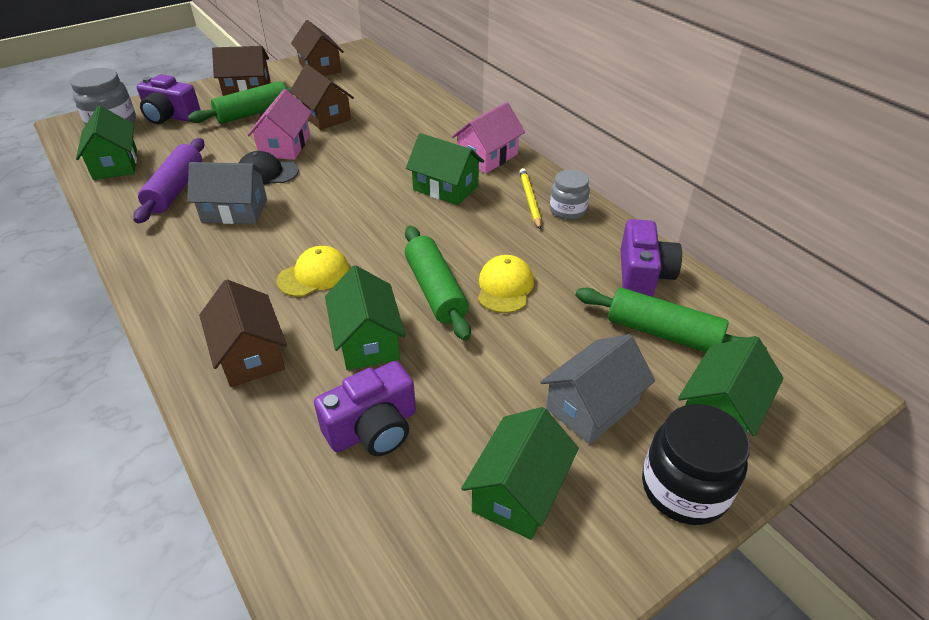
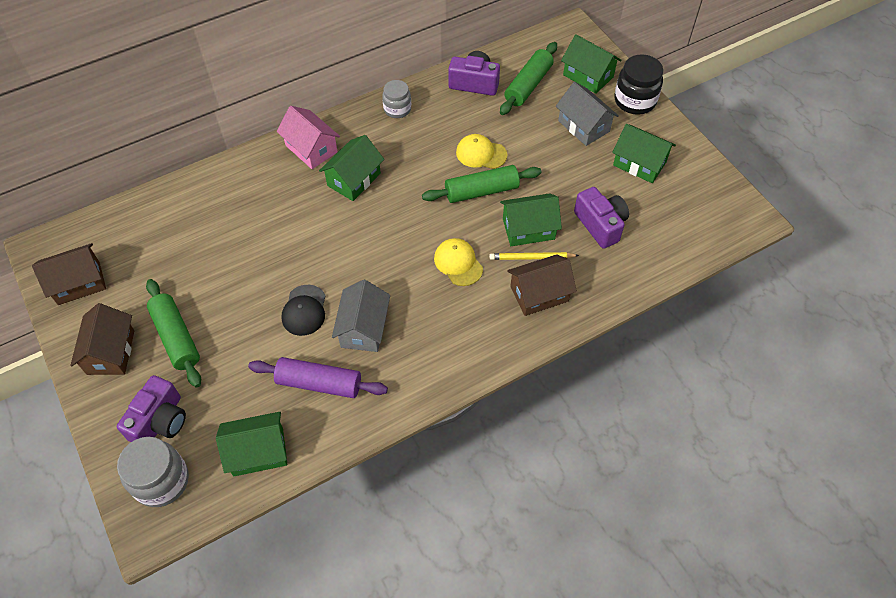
camera: 85 degrees left, 15 degrees up
(285, 146) = (256, 301): pink house -> none
(324, 116) = (202, 271): brown house -> none
(530, 200) = (380, 129): yellow pencil -> yellow pencil (531, 257)

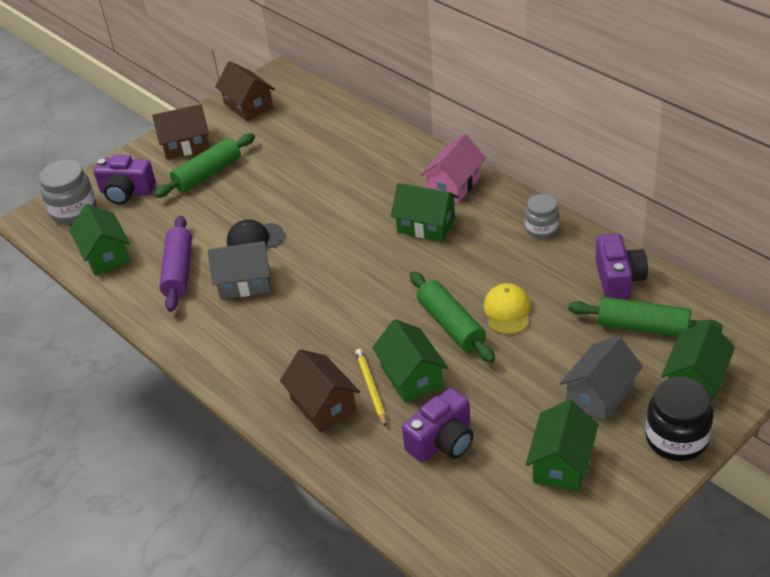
camera: 80 degrees right, 15 degrees down
(458, 263) = (344, 330): yellow cap -> none

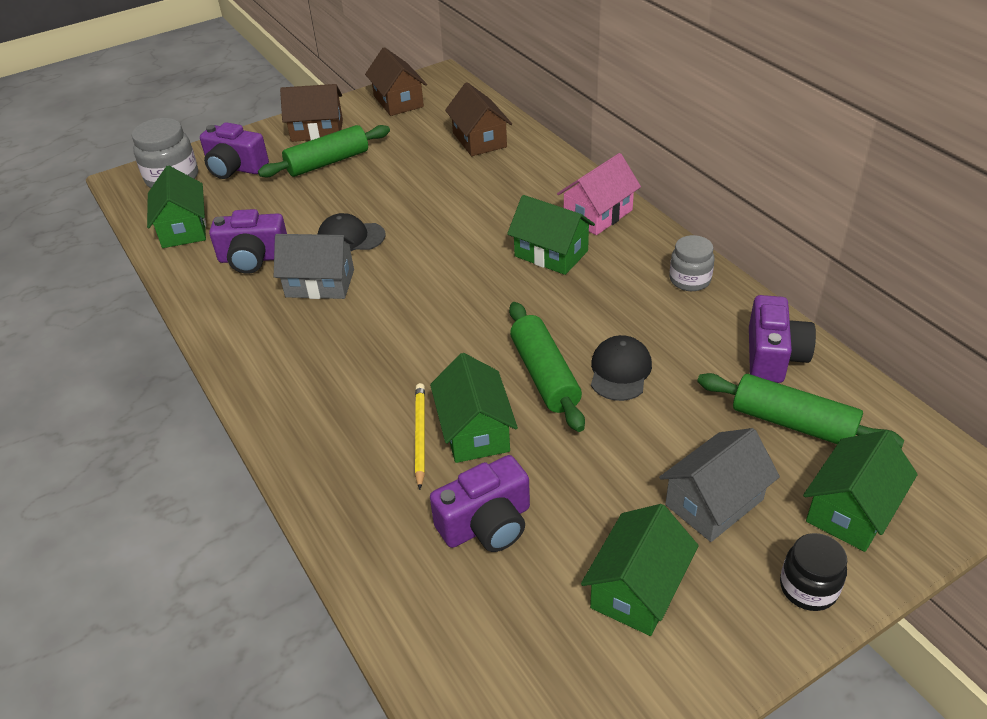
camera: 10 degrees right, 0 degrees up
(179, 271) = (253, 258): purple rolling pin -> purple camera
(323, 405) = (354, 446): brown house -> brown house (479, 140)
(507, 311) = (620, 371): yellow cap -> black cap
(676, 439) = (808, 588): black jar -> black jar, size x0.65

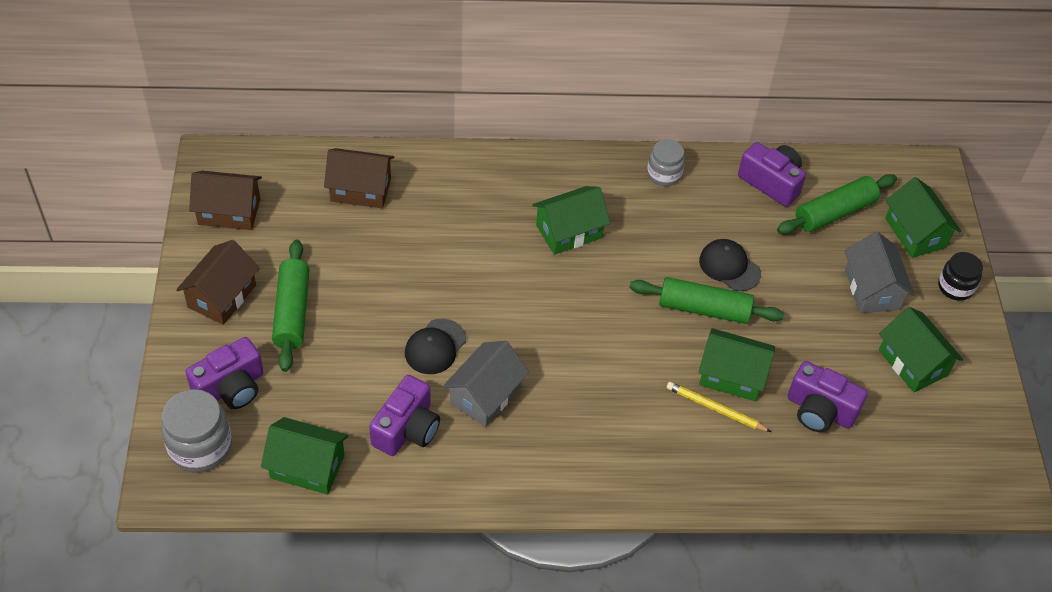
camera: 65 degrees left, 10 degrees up
(487, 524) = (819, 410): purple camera -> purple camera turned 120 degrees clockwise
(598, 214) = (542, 177): pink house -> none

